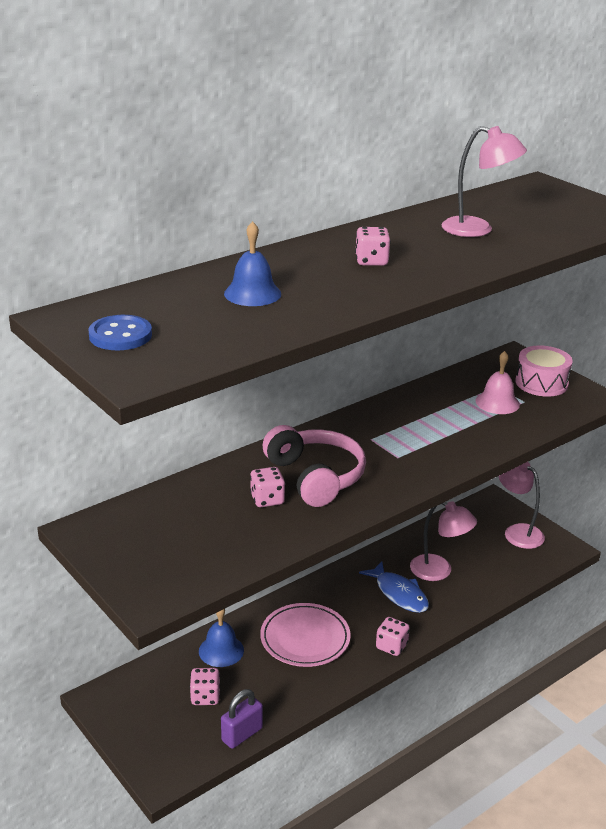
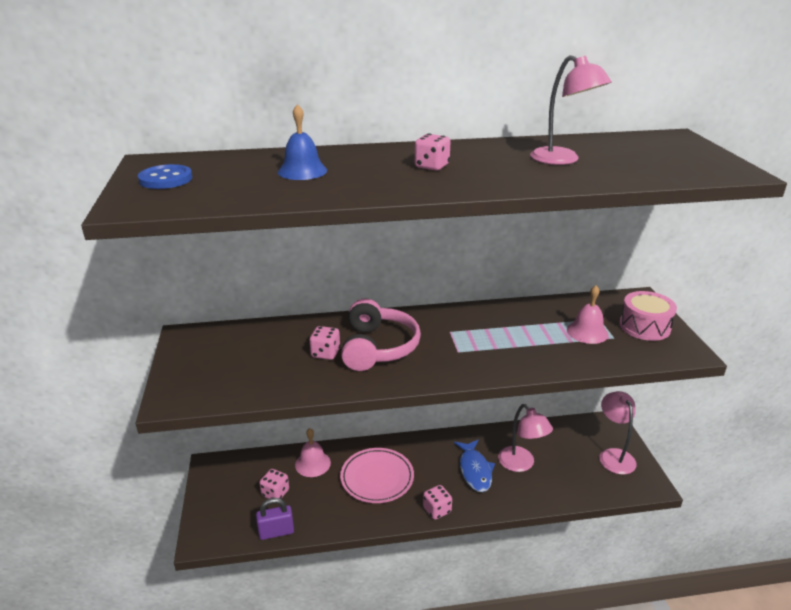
camera: 30 degrees right, 0 degrees up
(221, 650) = (312, 463): blue bell -> pink bell

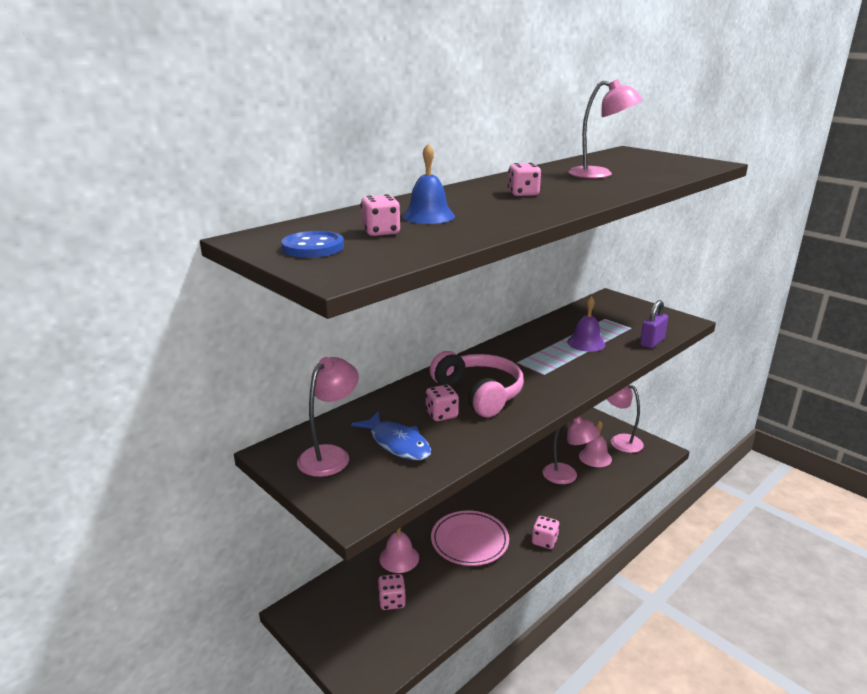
camera: 35 degrees left, 5 degrees down
(212, 352) = (330, 455): none -> pink lamp
(235, 177) = (381, 232): none -> pink dice
(276, 532) = (431, 633): purple padlock -> purple padlock (652, 342)
(475, 470) = (539, 497): blue fish -> blue fish (397, 443)
(541, 336) = (586, 343): none -> purple bell
(587, 332) = (610, 329): pink bell -> pink bell (595, 457)
(644, 326) = (639, 314): pink drum -> none

